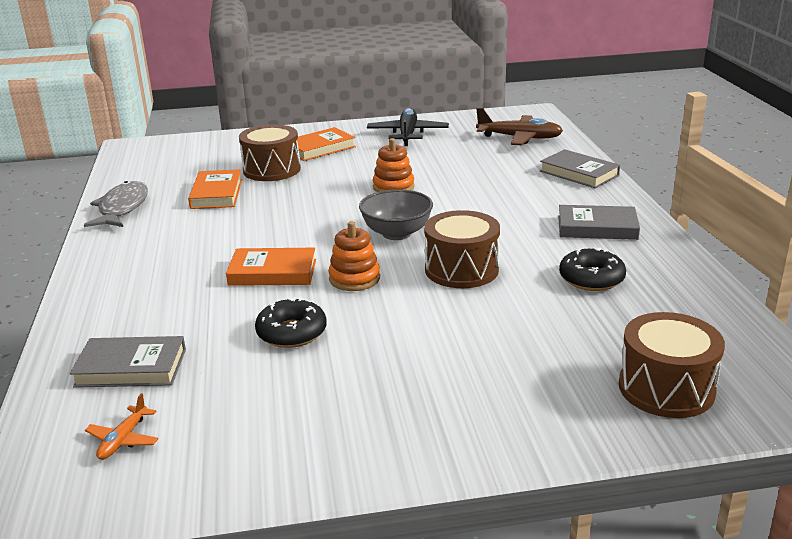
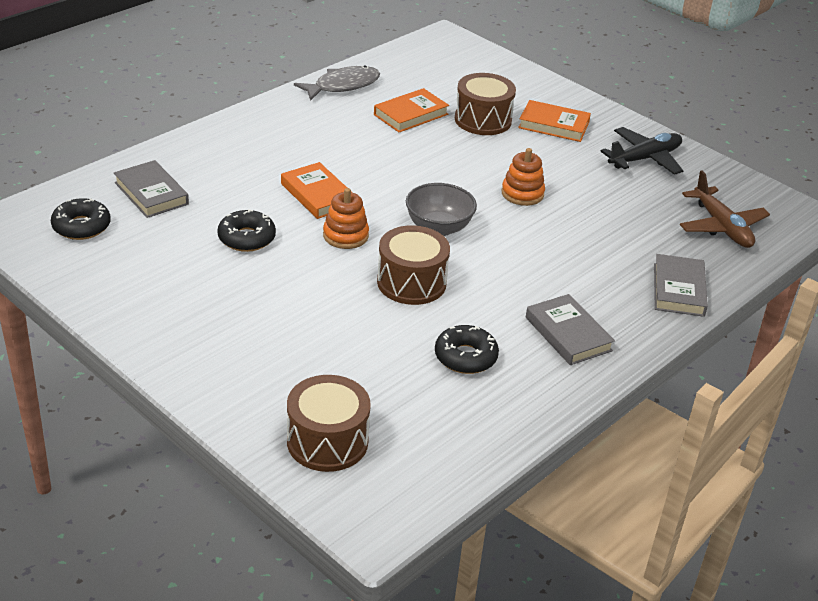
camera: 50 degrees right, 10 degrees up
(123, 440) = (81, 226): orange plane -> black donut

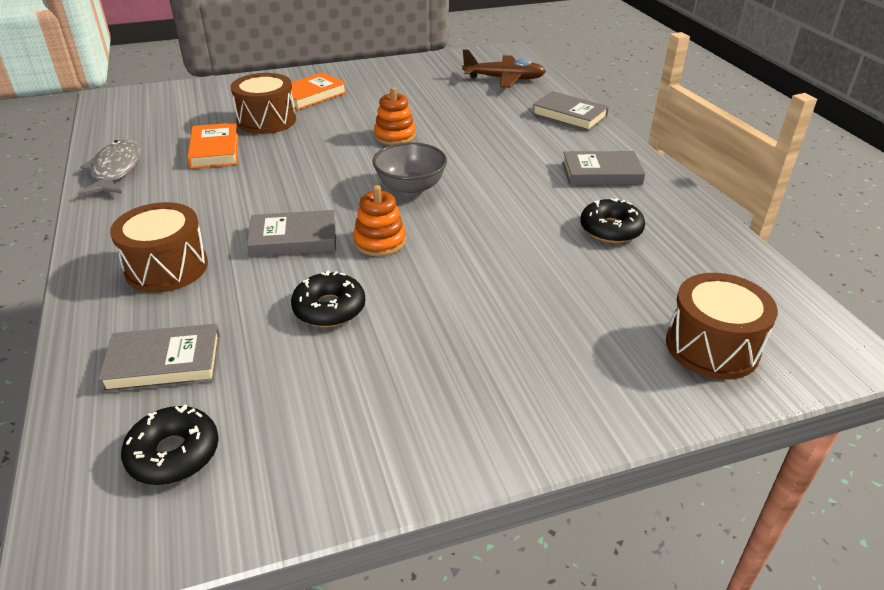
camera: 60 degrees left, 0 degrees up
(318, 195) = (293, 239): orange book -> grey book
(411, 282) = (484, 226): brown drum -> brown drum (167, 267)
(644, 159) = (395, 77): black plane -> none

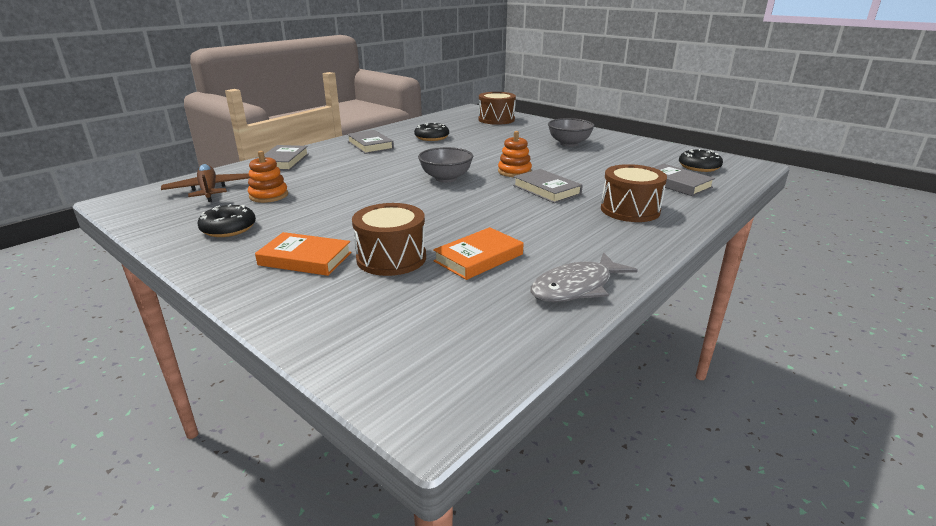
camera: 120 degrees left, 10 degrees down
(329, 308) = (582, 167): black donut -> black donut (228, 228)
(395, 136) = (371, 200): orange stacking toy -> orange stacking toy (268, 195)
(458, 361) = (569, 144): none -> grey bowl

